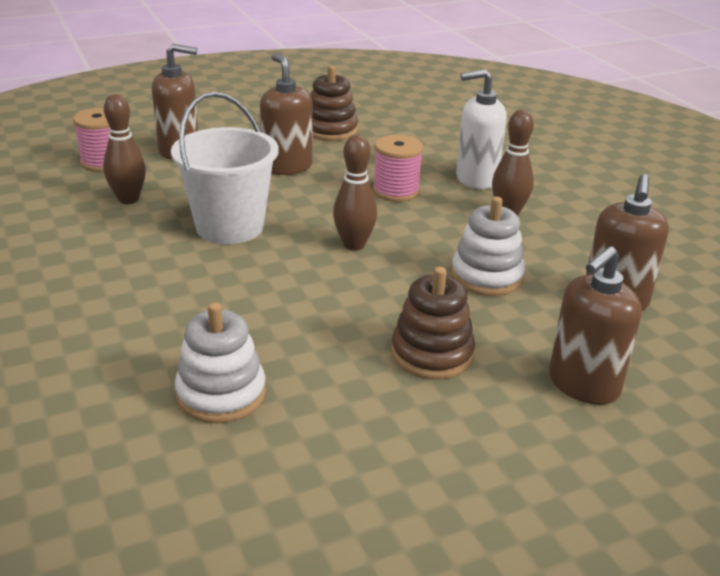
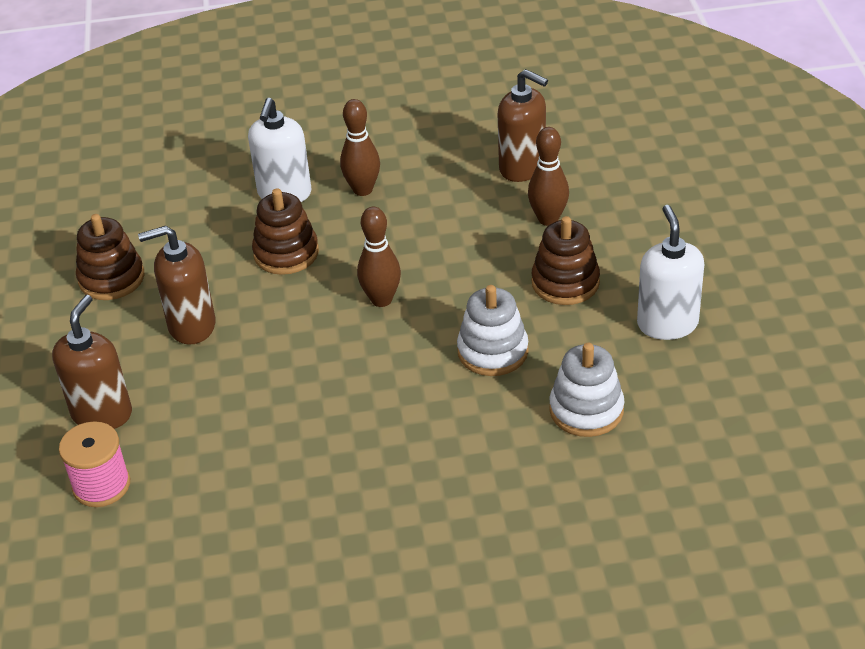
camera: 70 degrees left, 10 degrees up
(128, 199) = (213, 463): brown bowling pin -> brown bowling pin (548, 219)
(229, 227) = (311, 383): white bucket -> none
(392, 446) = (667, 324): none -> white soap dispenser
(396, 191) = (286, 253): pink spool -> brown stacking toy
(486, 276) = (465, 228): white stacking toy -> white stacking toy (492, 351)
(583, 385) = (622, 214): brown soap dispenser -> none

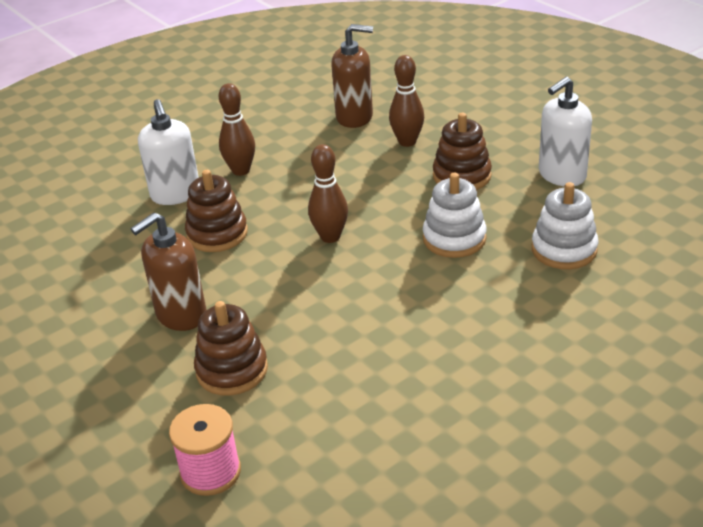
camera: 30 degrees left, 5 degrees down
(102, 413) = (157, 414): brown soap dispenser -> none
(111, 278) = (70, 307): brown stacking toy -> brown stacking toy (232, 370)
(667, 324) = (561, 175): white soap dispenser -> white soap dispenser turned 90 degrees counterclockwise

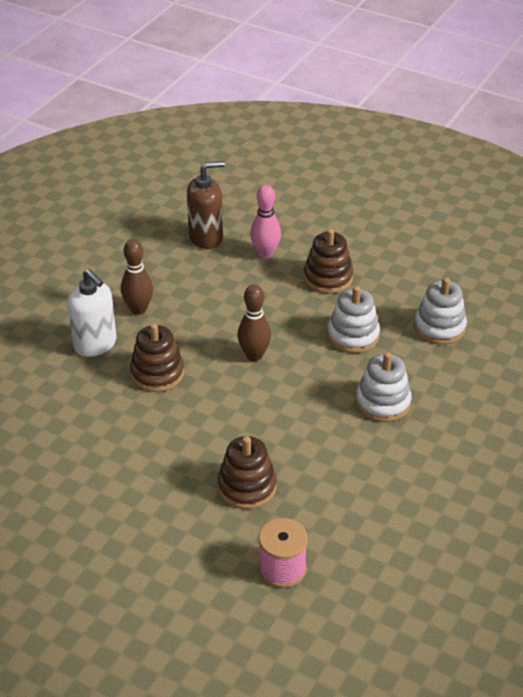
camera: 25 degrees left, 5 degrees up
(181, 315) = (175, 452): brown soap dispenser -> none
(407, 142) = (265, 254): brown bowling pin -> pink bowling pin
(446, 316) = (383, 402): none -> white stacking toy
(561, 175) = (405, 262): white soap dispenser -> none

